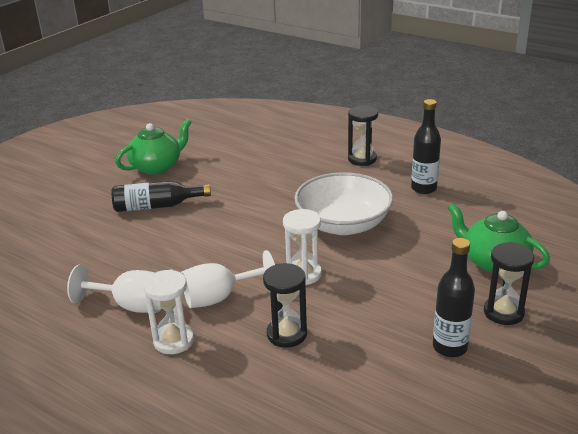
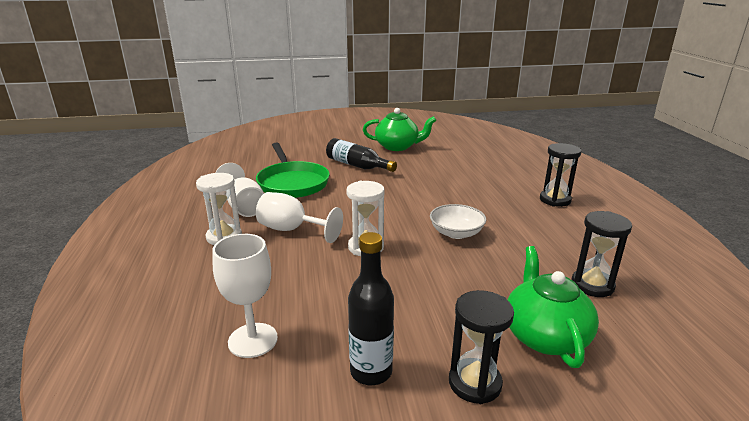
camera: 45 degrees right, 5 degrees down
(129, 257) = (292, 183): none -> green pan
(287, 334) = (283, 275): black hourglass -> black hourglass (592, 285)
(343, 224) = (456, 233): white bowl -> white bowl, size x0.56
(354, 386) = (253, 340): none -> white goblet
(423, 188) = (577, 244): black bottle -> none

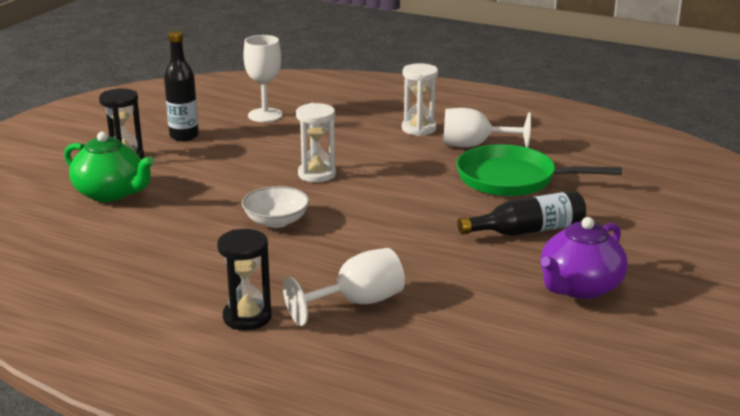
camera: 125 degrees right, 0 degrees up
(292, 230) = (394, 154): white goblet -> white goblet (357, 303)
(397, 147) = (579, 287): green teapot -> purple teapot
(592, 285) = (109, 241): black hourglass -> none

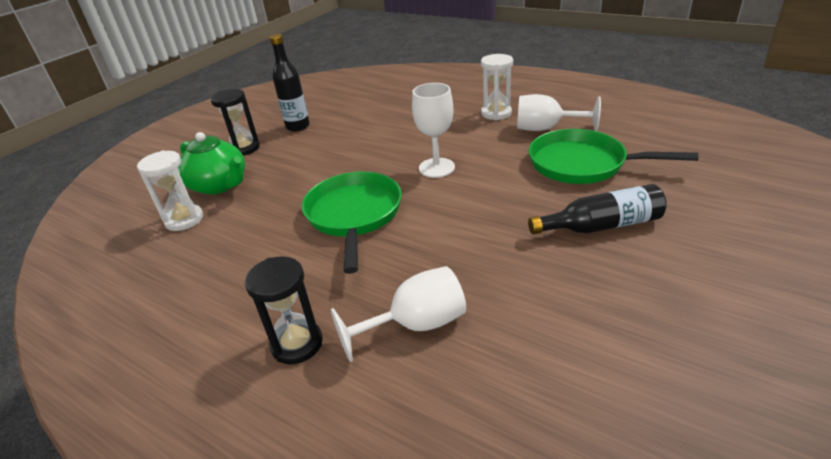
camera: 10 degrees right, 10 degrees up
(265, 115) = (368, 105): white goblet -> white goblet (436, 168)
(276, 221) = (354, 215): white bowl -> green pan
(317, 174) = (400, 162): white hourglass -> white hourglass (184, 220)
(579, 287) = (666, 306): purple teapot -> none

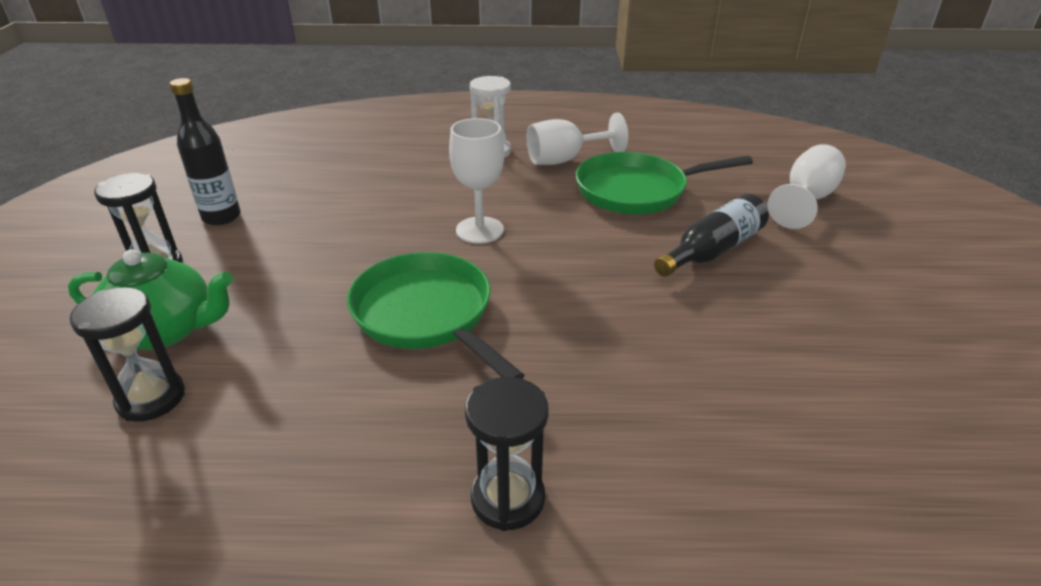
camera: 35 degrees left, 0 degrees up
(184, 220) = (151, 398): white hourglass -> black hourglass
(415, 325) = (628, 418): white goblet -> white goblet (806, 200)

